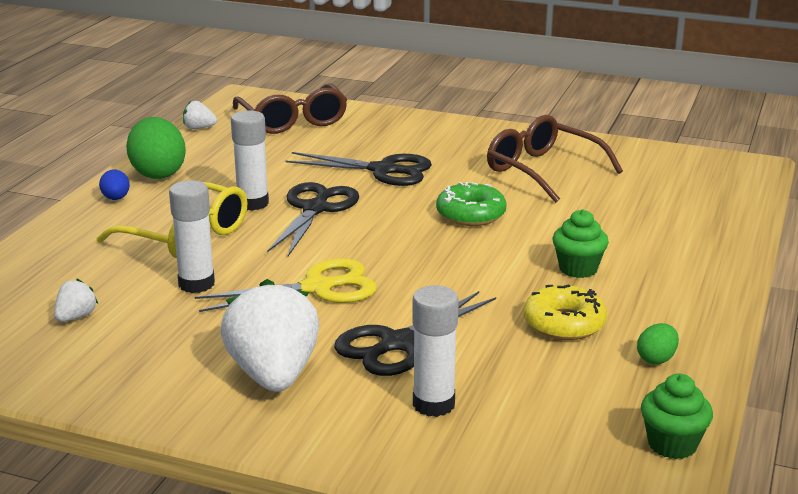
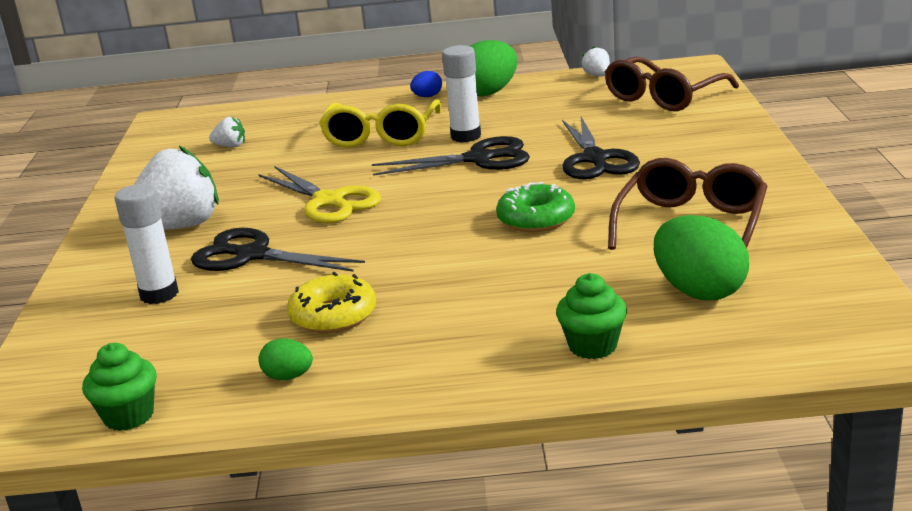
camera: 70 degrees right, 0 degrees up
(196, 284) = (305, 162): white glue stick -> none
(578, 269) = (458, 296): green cupcake -> green cupcake (592, 346)
(646, 193) = (699, 291): none -> green egg

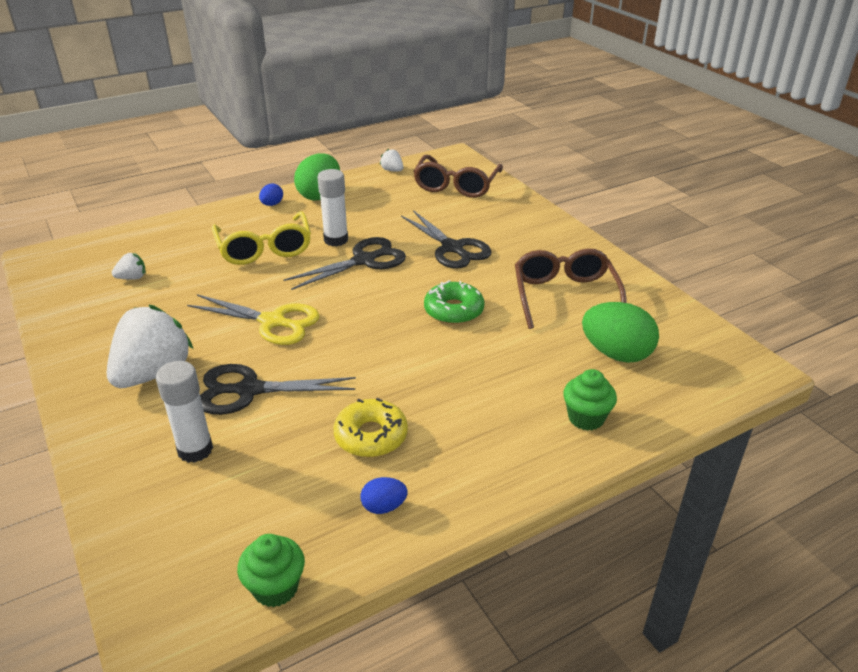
camera: 30 degrees left, 10 degrees up
(288, 377) = (384, 507): green egg -> blue egg

